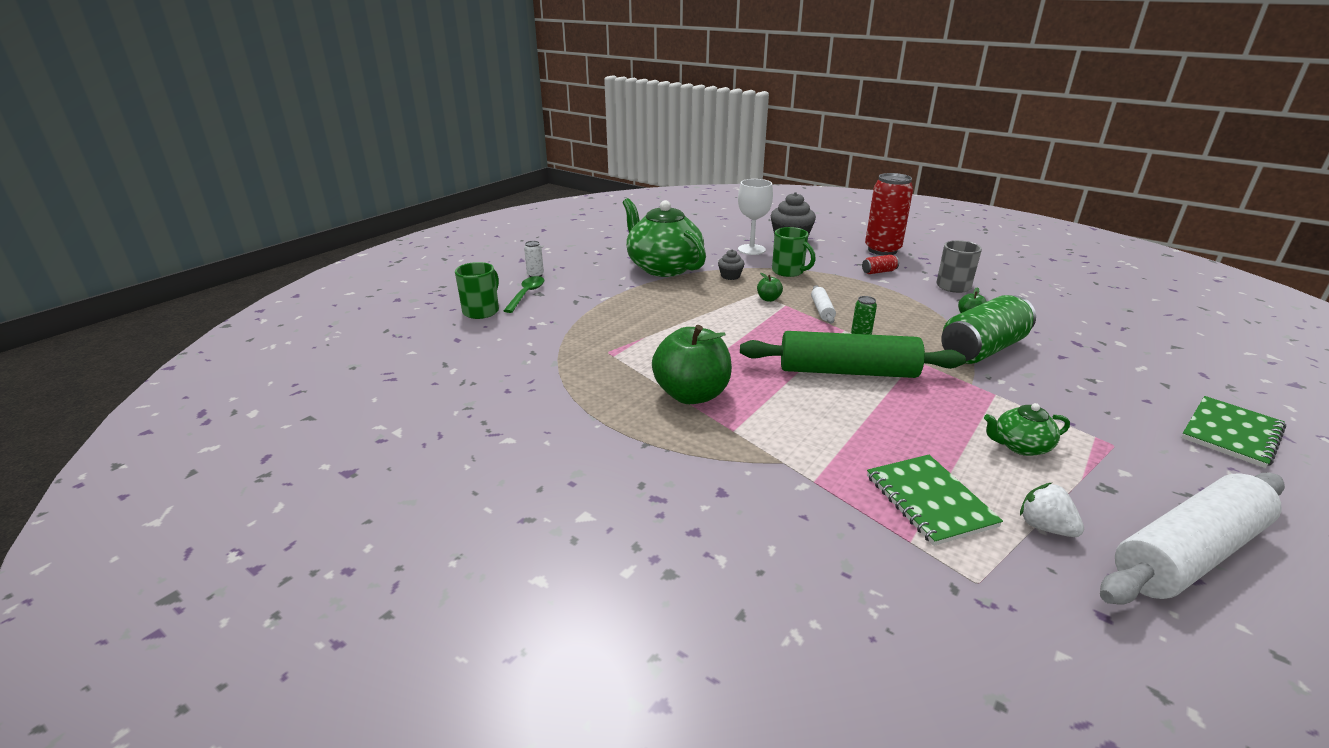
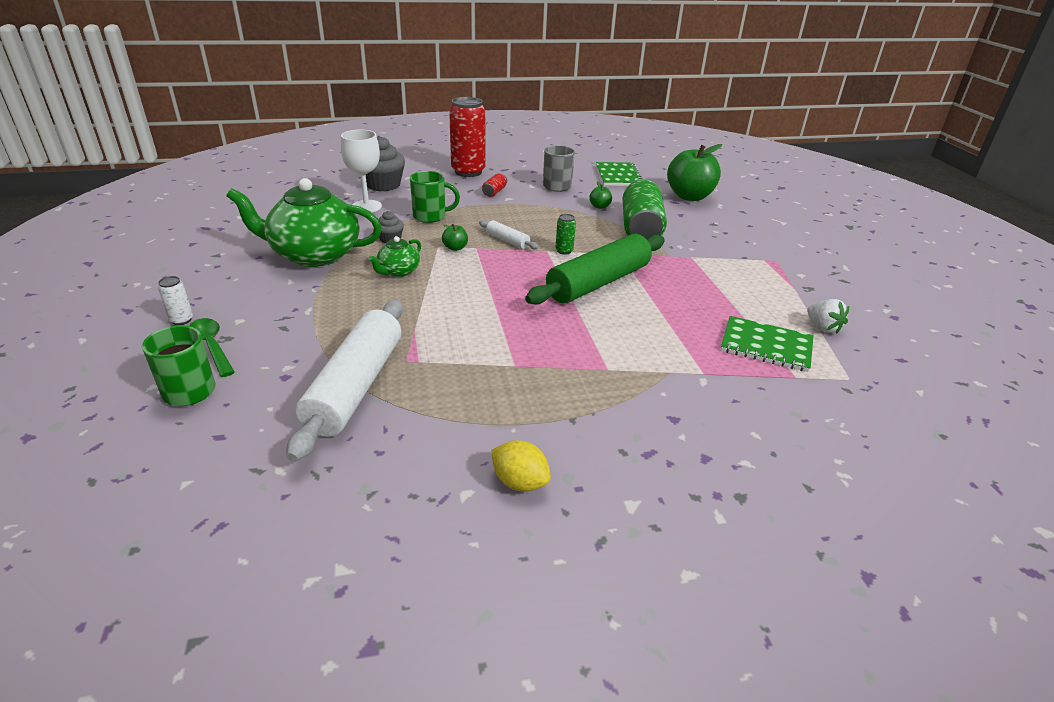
camera: 50 degrees left, 5 degrees up
(545, 455) = (519, 482): none -> yellow lemon
(692, 395) = (535, 359): green apple -> green apple (689, 196)
(1020, 446) = (748, 285): green teapot -> green teapot (398, 271)
(1044, 527) = (823, 327): white strawberry -> white strawberry turned 120 degrees counterclockwise
(1188, 553) = (876, 305): white rolling pin -> white rolling pin (356, 386)
(1231, 433) = (800, 228): green notebook -> green notebook (618, 176)

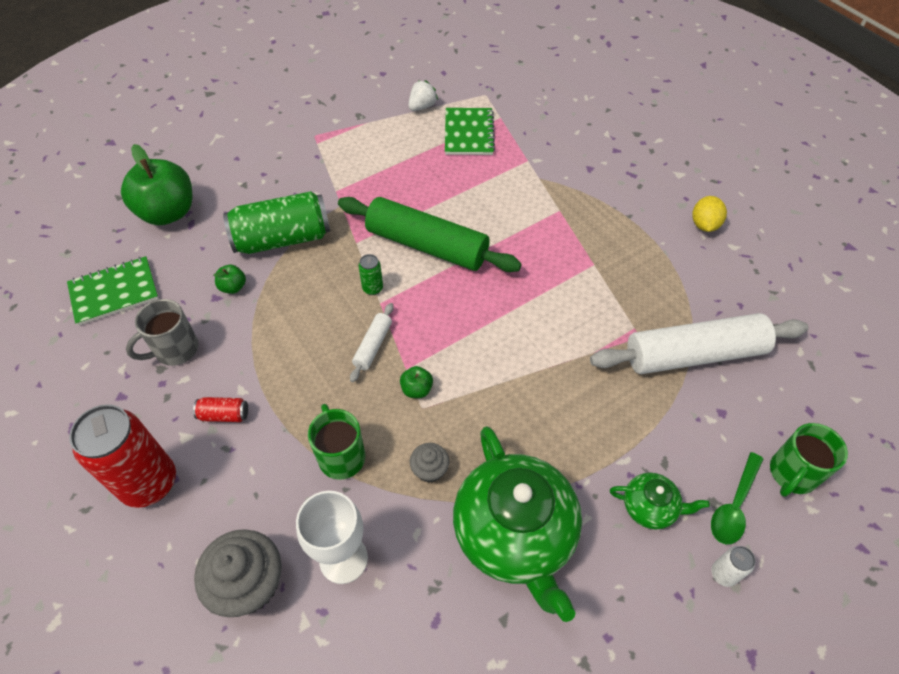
camera: 110 degrees left, 20 degrees up
(398, 271) = (501, 419): green teapot -> green teapot (650, 507)

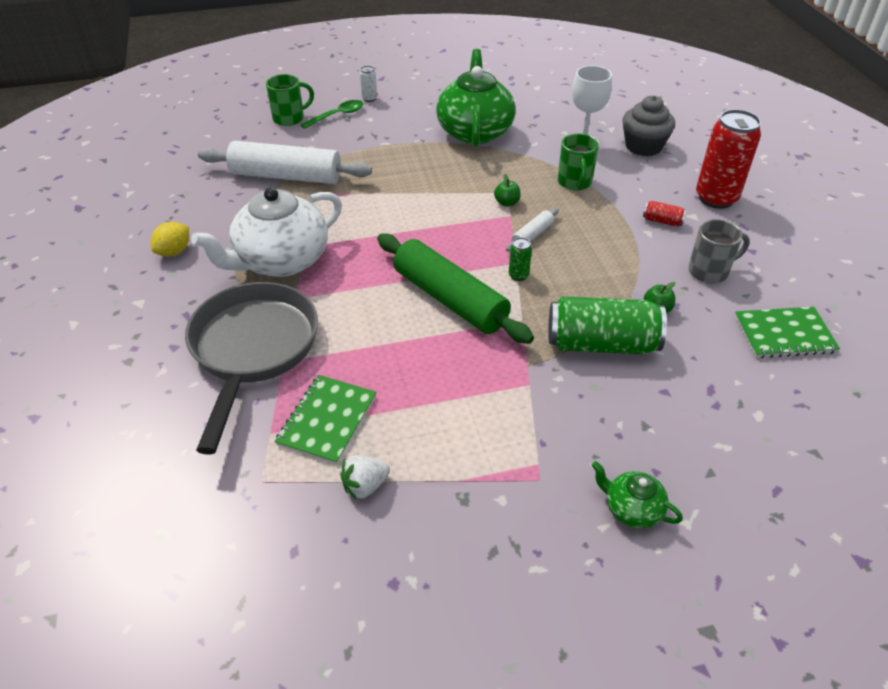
camera: 160 degrees left, 10 degrees down
(168, 213) = (742, 411): green apple -> none
(430, 469) = (515, 165): grey cupcake -> none
(557, 162) = (253, 350): none -> grey pan
(602, 242) = (281, 261): none -> white teapot
(650, 507) = (387, 124): green teapot -> green teapot (632, 509)

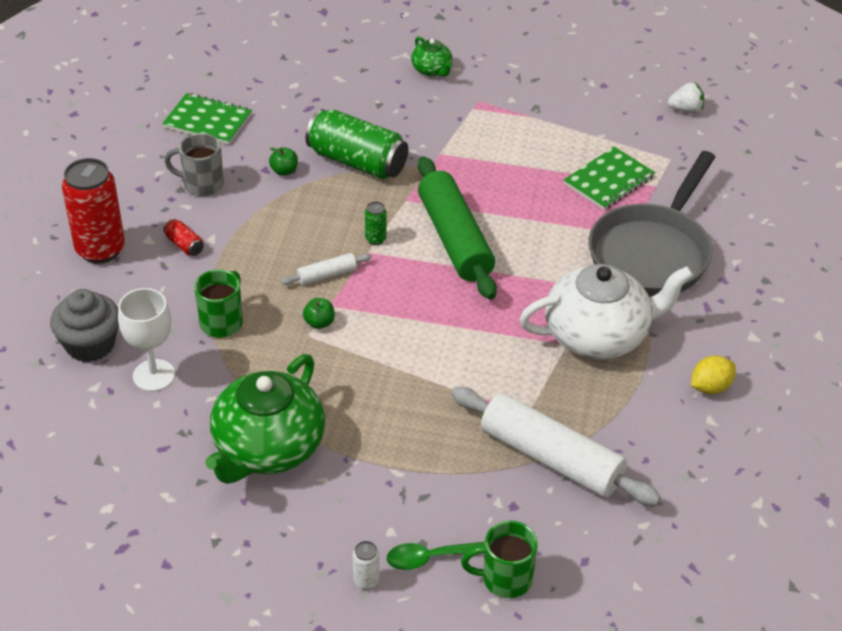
camera: 155 degrees left, 0 degrees up
(365, 486) = (599, 134): white strawberry -> white strawberry (686, 109)

